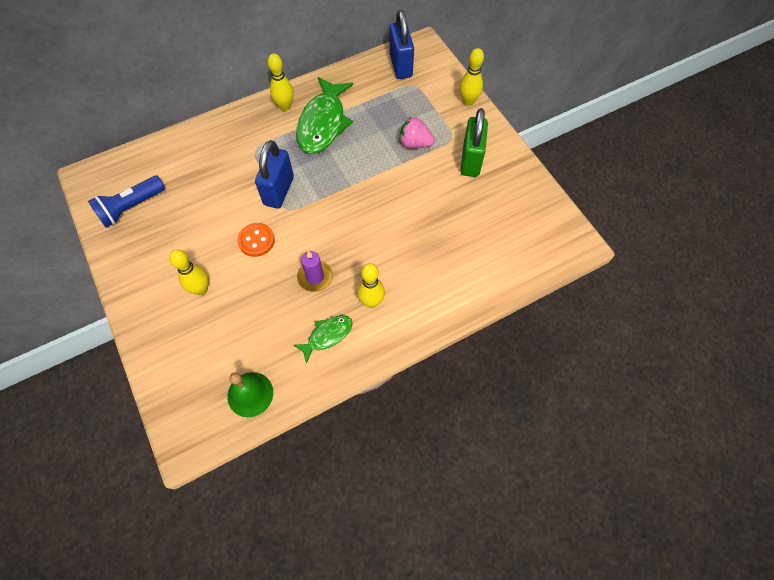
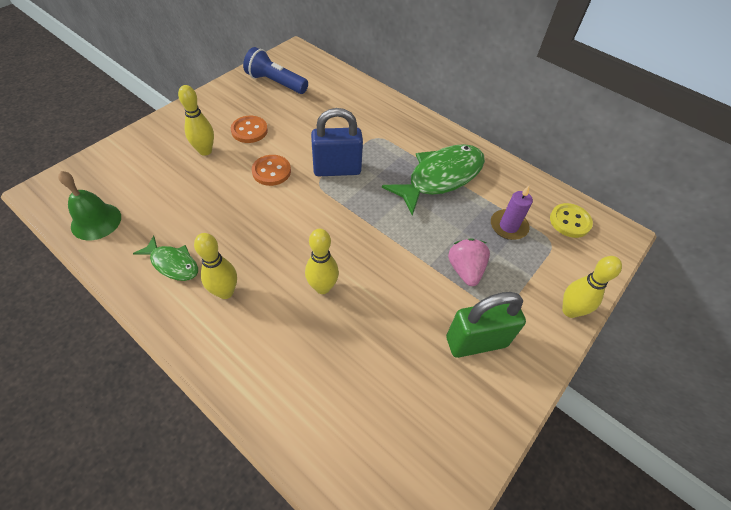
camera: 65 degrees right, 10 degrees down
(192, 246) = (249, 130): none -> orange button
(285, 106) = (442, 142): yellow bowling pin -> yellow bowling pin (322, 287)
(315, 277) = (243, 230): purple candle -> purple candle (508, 226)
(323, 123) = (440, 177): green fish -> green fish turned 150 degrees clockwise
(401, 66) = (570, 221): blue padlock -> yellow button

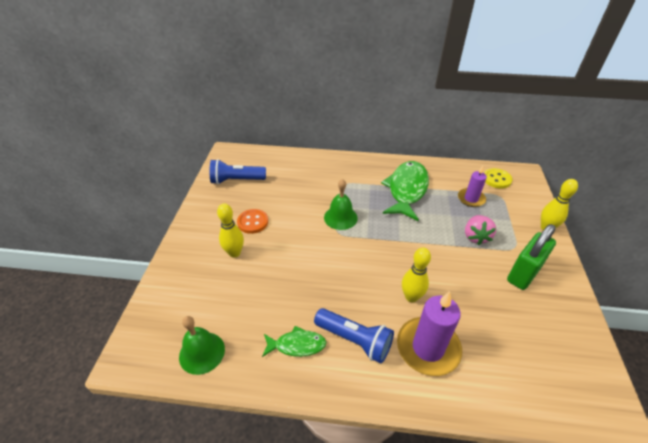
camera: 30 degrees left, 10 degrees down
(225, 292) = (354, 340): yellow bowling pin -> blue flashlight
(271, 171) = (298, 242): orange button -> none
(285, 344) = (428, 348): none -> purple candle
(337, 169) = (340, 217): blue padlock -> green bell
(465, 270) = (475, 237): pink strawberry -> pink strawberry turned 135 degrees counterclockwise

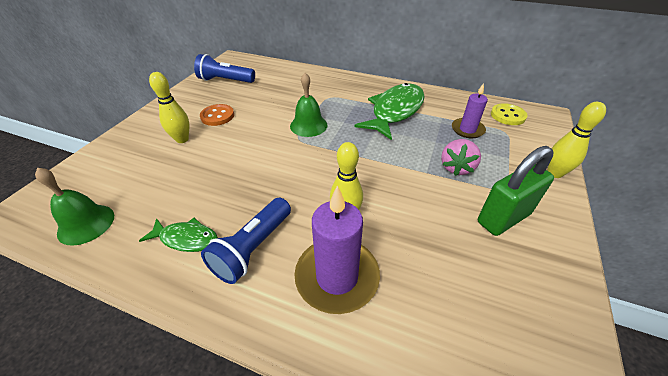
camera: 15 degrees right, 0 degrees up
(354, 340) = (253, 248): blue flashlight -> blue flashlight turned 75 degrees clockwise

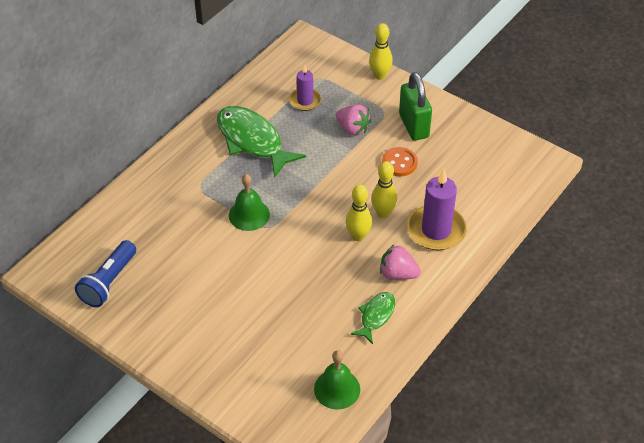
camera: 75 degrees left, 5 degrees up
(182, 139) = (231, 324): yellow bowling pin -> yellow bowling pin (358, 236)
(217, 116) = (196, 292): orange button -> orange button (399, 163)
(253, 248) = (398, 274): blue flashlight -> pink strawberry
(508, 115) = (295, 64): yellow button -> none

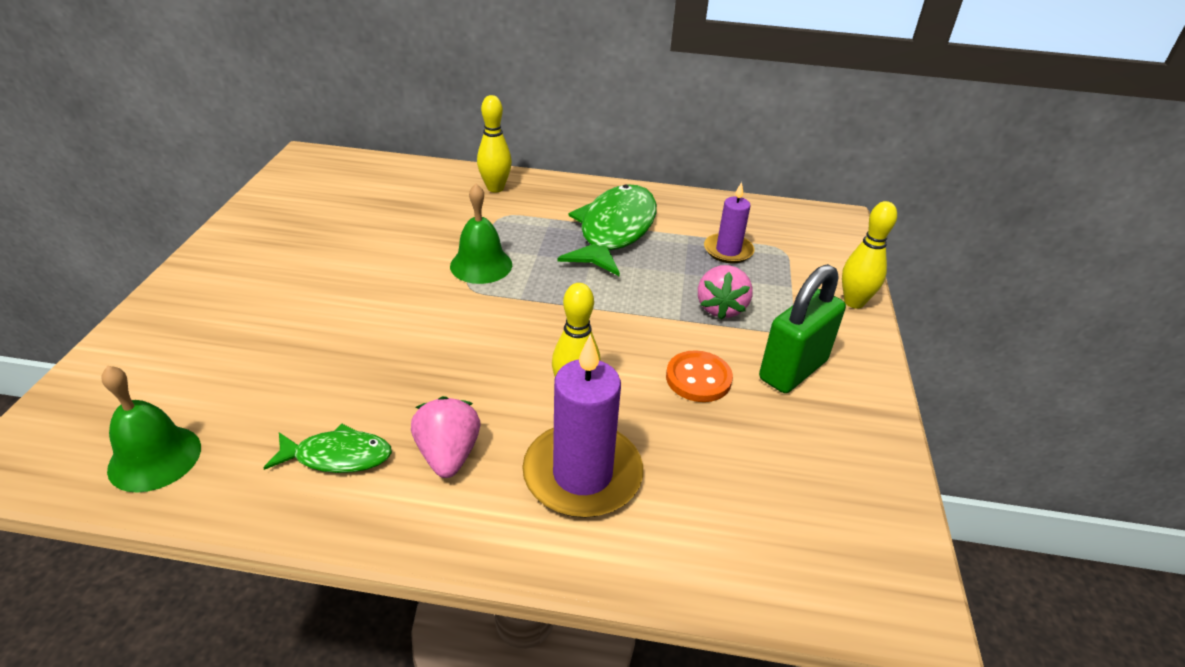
camera: 60 degrees right, 10 degrees down
(109, 282) = (309, 199): blue flashlight -> none
(358, 236) = (506, 380): yellow bowling pin -> yellow bowling pin (495, 188)

